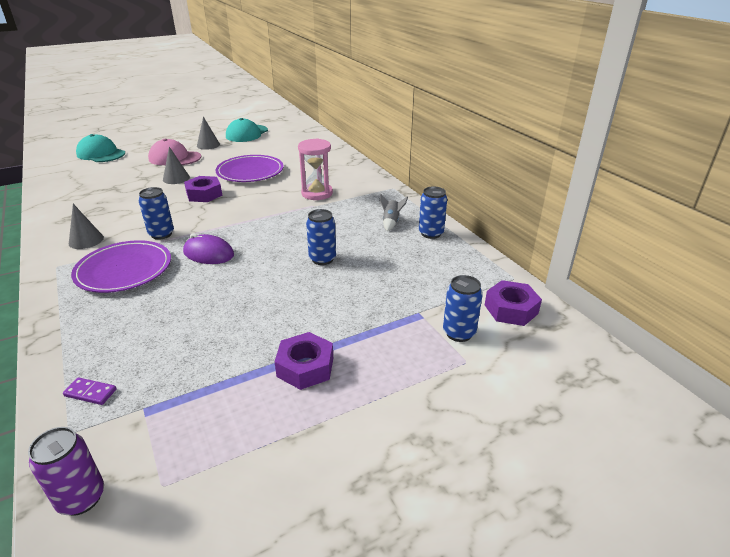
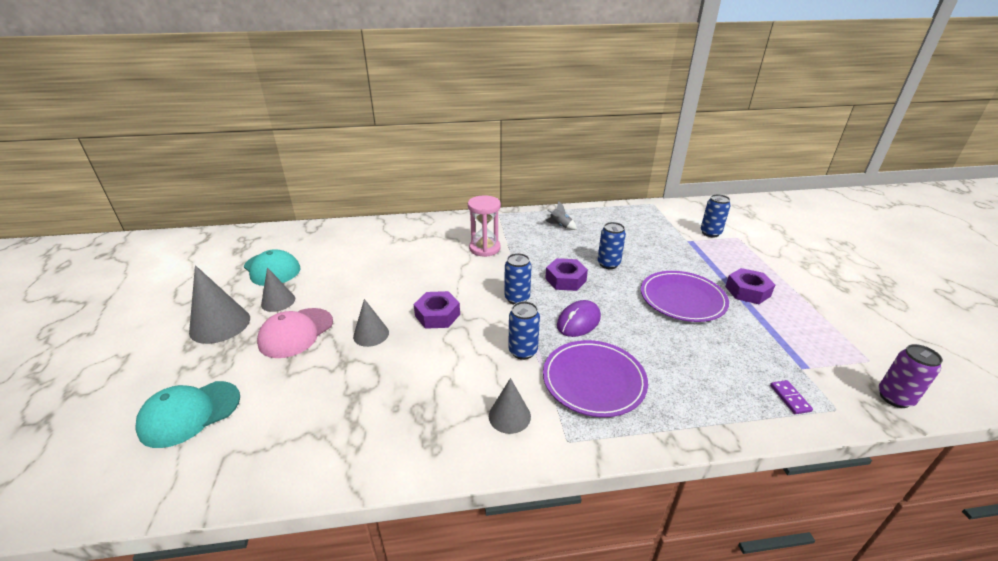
camera: 70 degrees left, 0 degrees up
(90, 392) = (789, 398): purple domino -> purple domino turned 45 degrees counterclockwise
(180, 138) = (220, 324): none -> grey cone
(250, 172) = (400, 279): purple plate -> purple plate (682, 299)
(431, 233) = (585, 215): blue can -> blue can (517, 298)
(511, 309) = (687, 213): purple nut -> purple nut (565, 279)

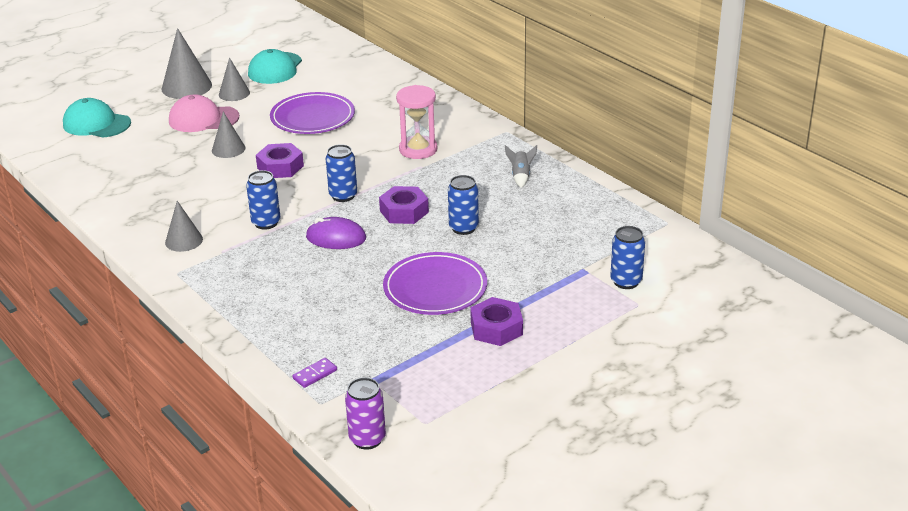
camera: 60 degrees right, 0 degrees up
(593, 380) = (256, 267): purple plate -> purple plate (312, 117)

